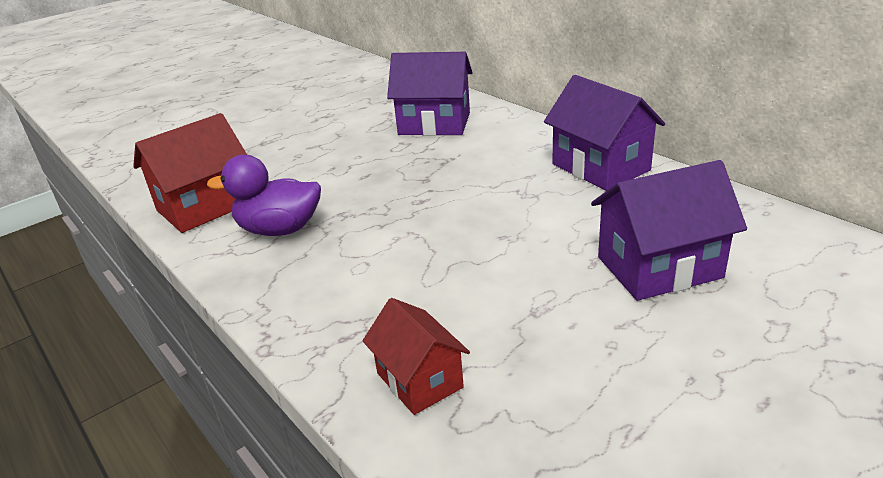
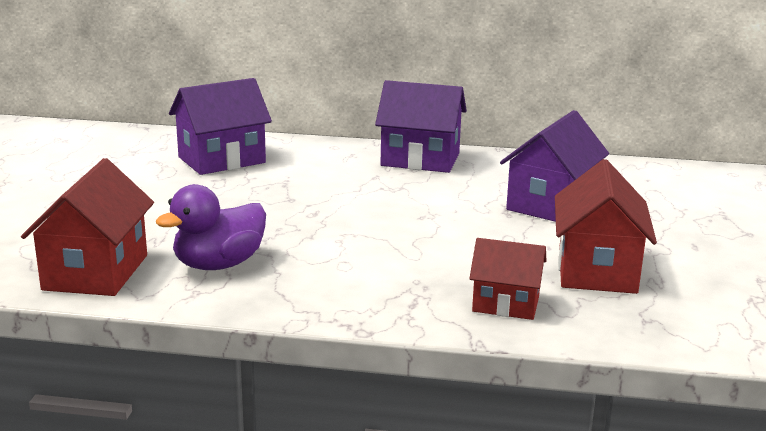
camera: 45 degrees left, 10 degrees down
(578, 382) = (596, 270): none -> red house

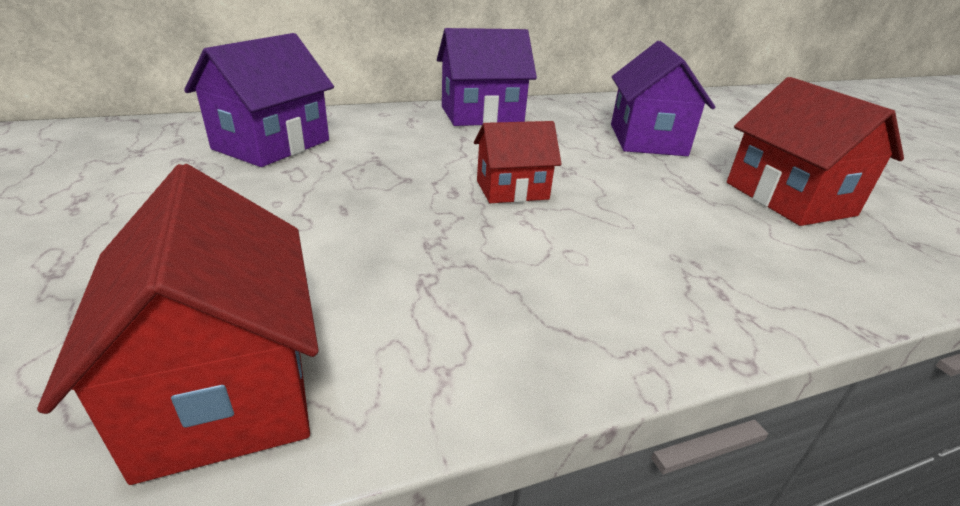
camera: 30 degrees left, 10 degrees up
(219, 265) = (423, 302): purple duck -> none
(506, 304) = (796, 263): red house -> red house (512, 190)

